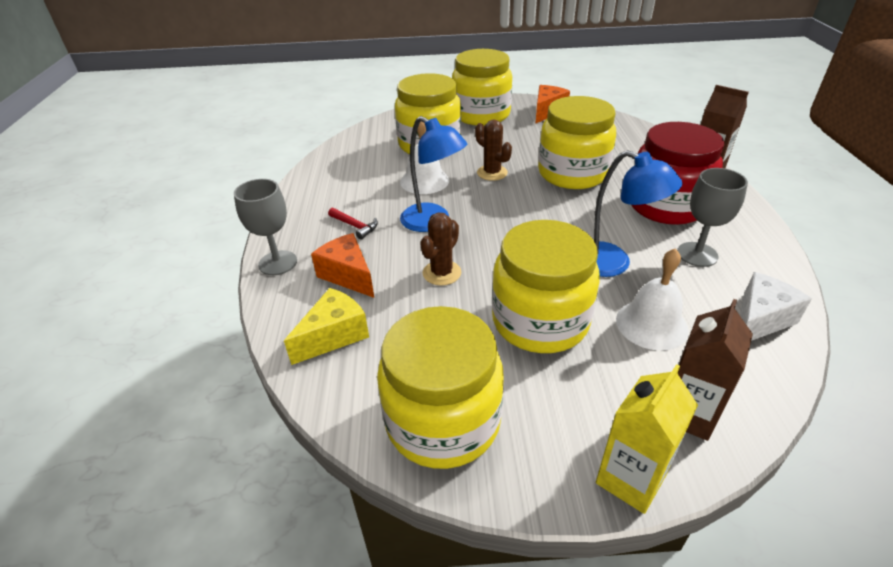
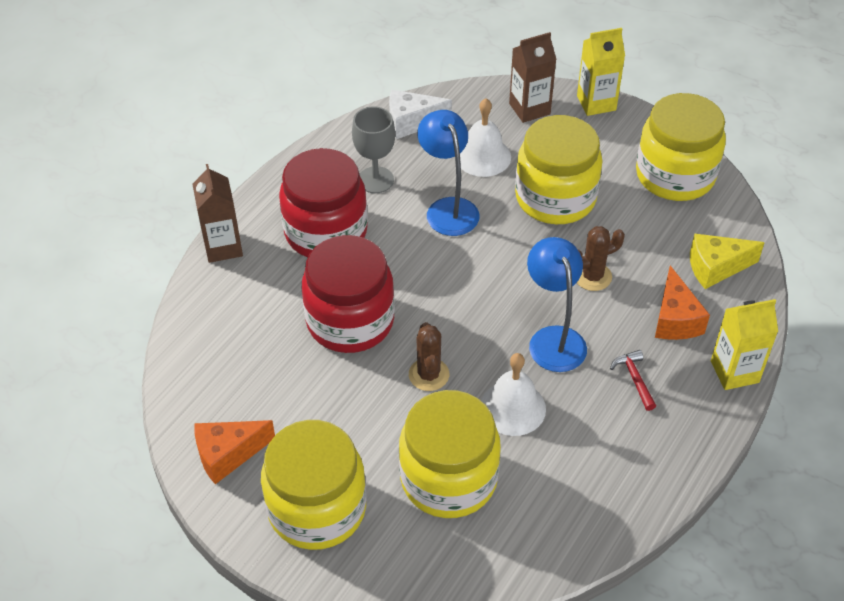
camera: 145 degrees left, 10 degrees up
(278, 263) = (734, 372): grey goblet -> yellow carton
(572, 173) = (350, 321): yellow jar -> red jar

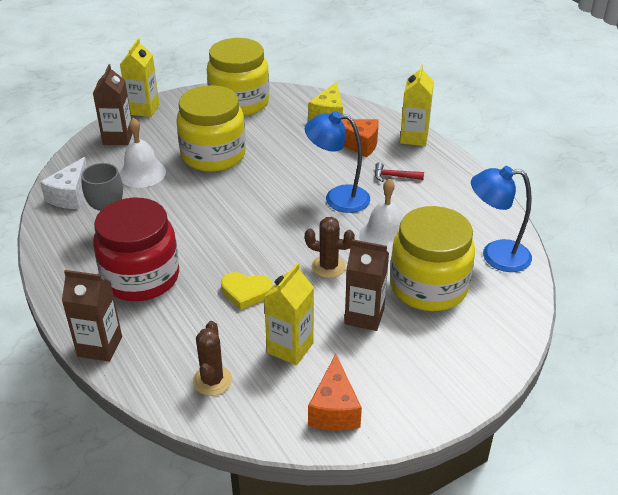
camera: 65 degrees left, 10 degrees down
(291, 388) = (290, 348): none -> yellow carton
(317, 508) = (418, 368): yellow jar -> none
(350, 321) = (246, 292): red jar -> yellow heart
(369, 434) = (364, 316): none -> brown carton
(448, 208) = (177, 206): blue lamp -> blue lamp (495, 255)
(592, 276) = (297, 164): brown cactus -> brown cactus (212, 380)

